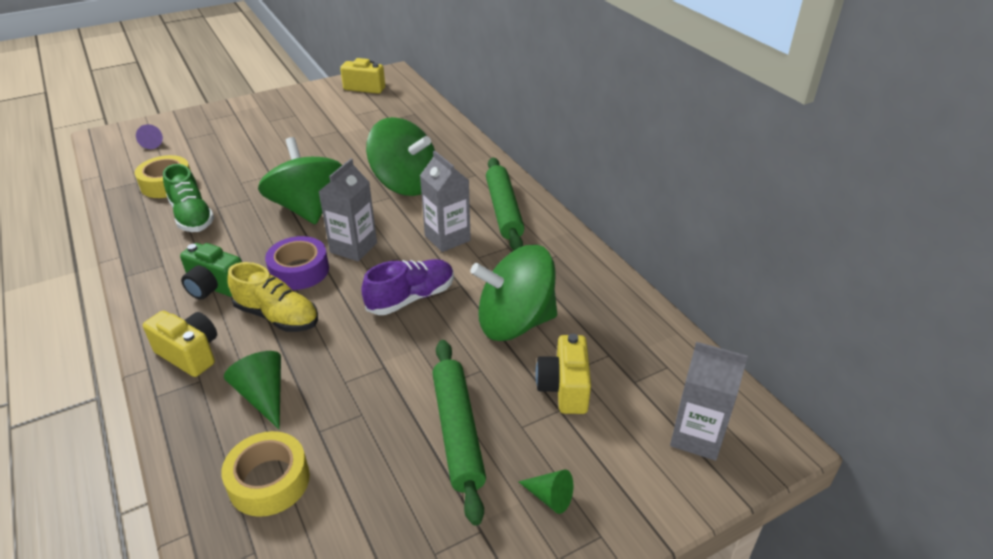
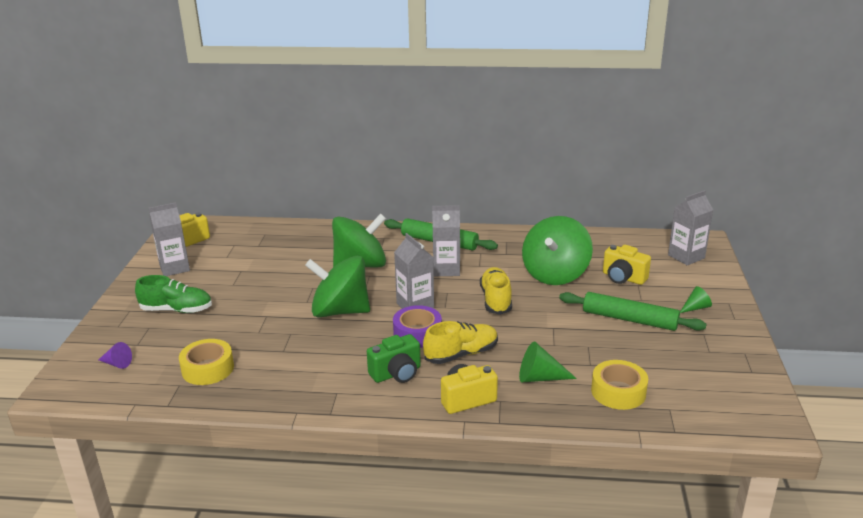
camera: 55 degrees left, 10 degrees down
(192, 216) = (281, 365): green shoe -> green shoe (177, 310)
(315, 102) = (174, 268): none -> grey carton
(411, 298) = (496, 300): purple shoe -> yellow shoe

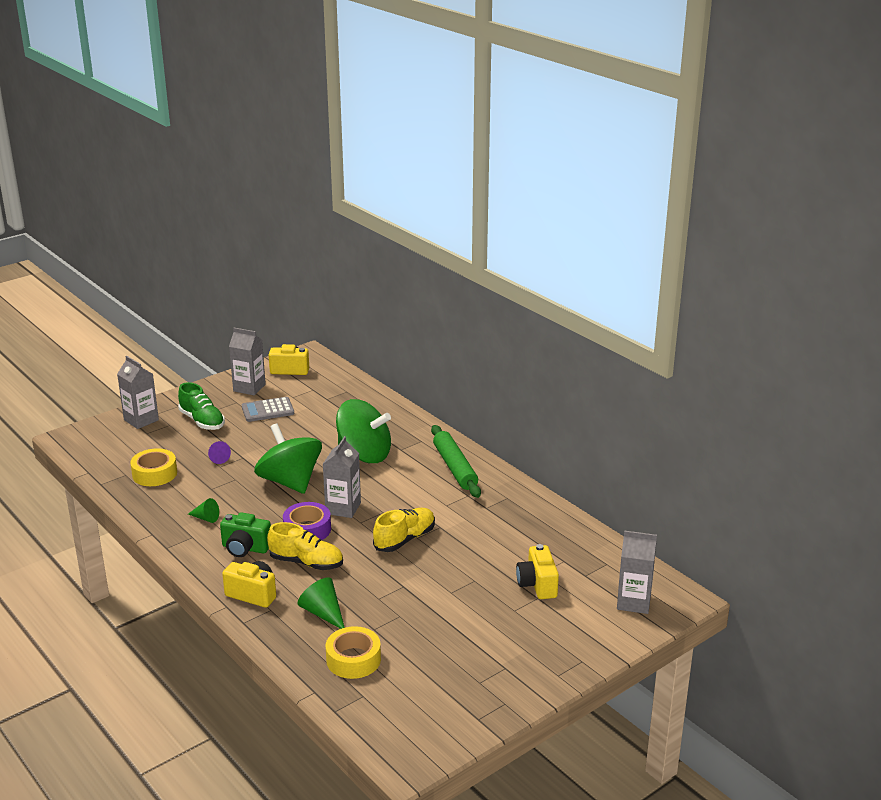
camera: 45 degrees right, 0 degrees up
(117, 363) = (118, 440): purple cone -> purple cone (218, 458)
(223, 275) = (268, 410): none -> grey calculator
(446, 269) = (416, 493): grey carton -> grey carton (141, 420)
(555, 274) = (489, 547): green spinning top -> none
(629, 319) = (471, 618): green rolling pin -> none
(695, 308) = (544, 645): green cone -> green cone (206, 518)

